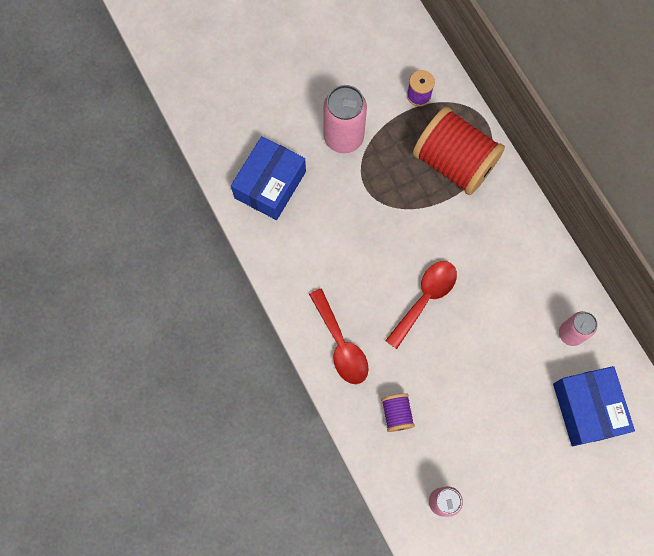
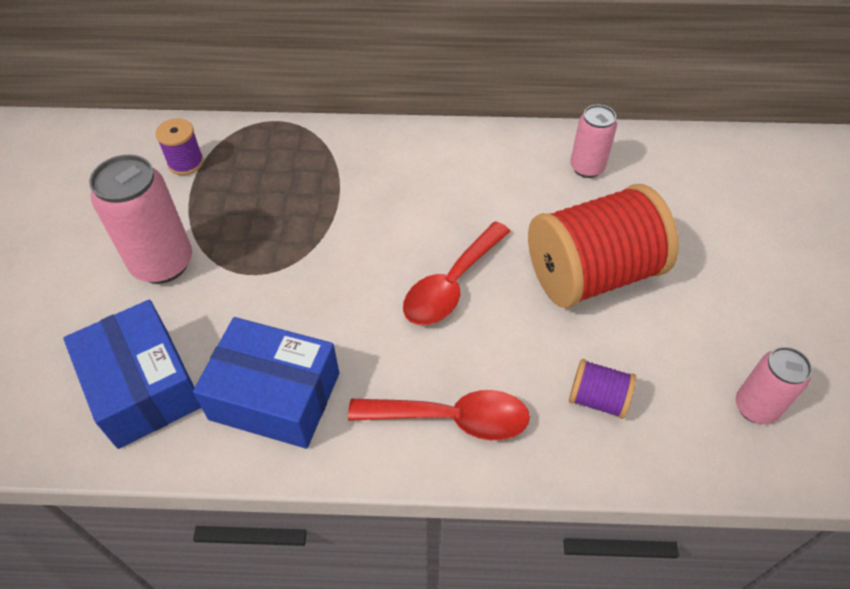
camera: 60 degrees left, 20 degrees down
(425, 299) = (452, 284): red spoon -> red spoon turned 120 degrees counterclockwise
(454, 162) = (298, 171): red spool -> red spool (592, 274)
(587, 408) = (688, 195): blue box -> blue box (275, 396)

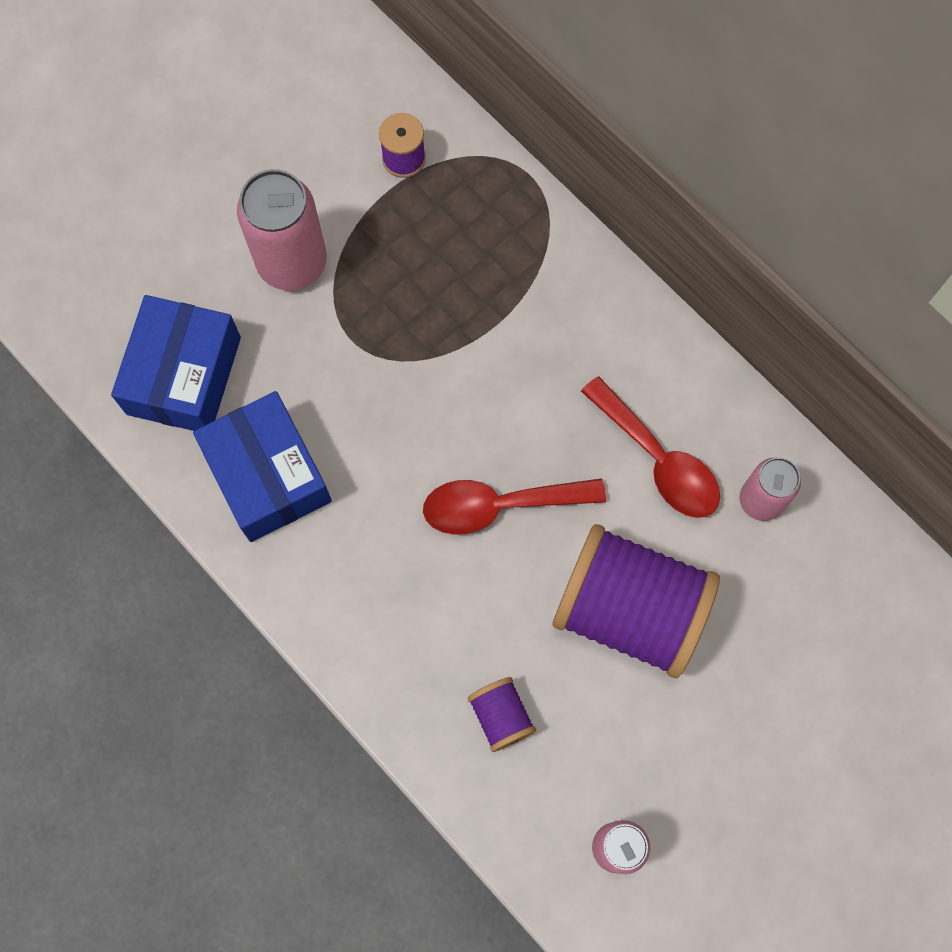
camera: 45 degrees right, 20 degrees up
(451, 418) = (375, 621): red spoon -> red spoon (658, 459)
(592, 274) = (629, 610): red spool -> purple spool

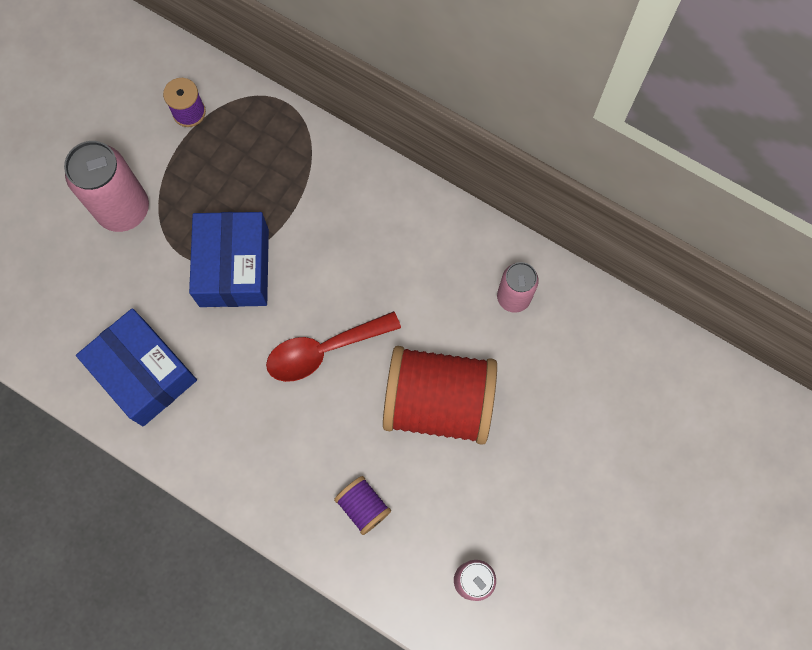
camera: 15 degrees left, 0 degrees up
(184, 375) = (62, 314): blue box -> blue box (234, 267)
(629, 610) = (438, 402): purple spool -> red spool
(658, 459) = (431, 287): red spoon -> none

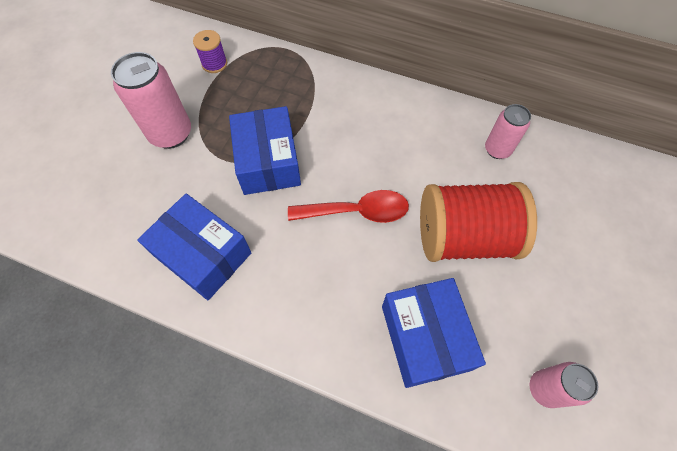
camera: 10 degrees left, 10 degrees down
(324, 350) = (356, 212): red spoon -> red spoon turned 150 degrees counterclockwise
(363, 507) = (424, 337): purple spool -> blue box

